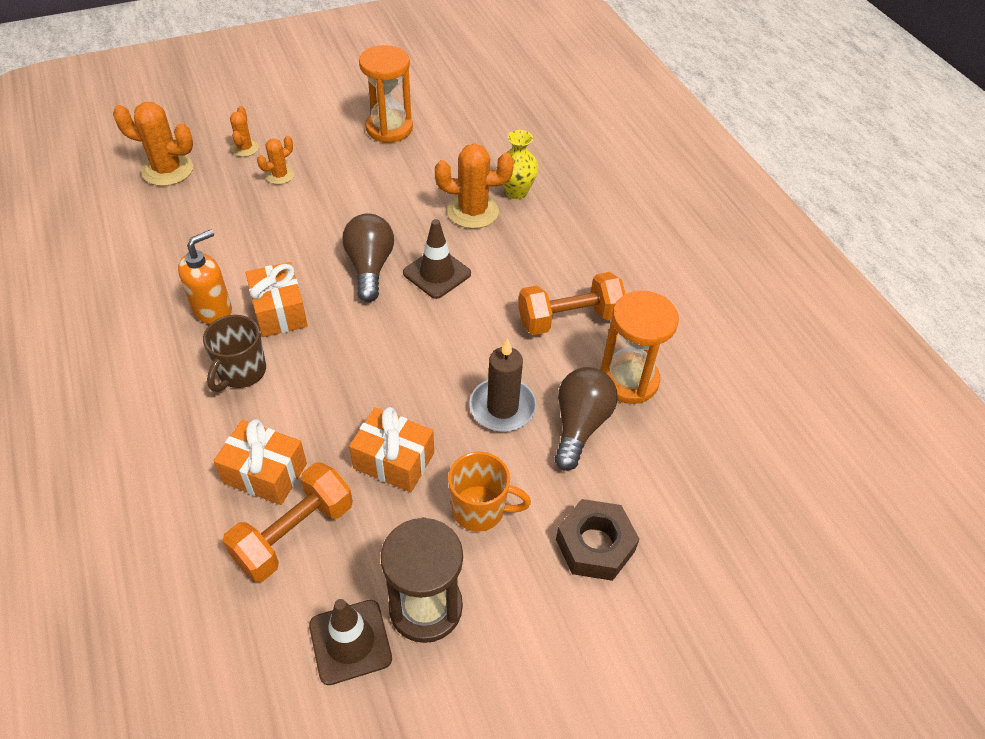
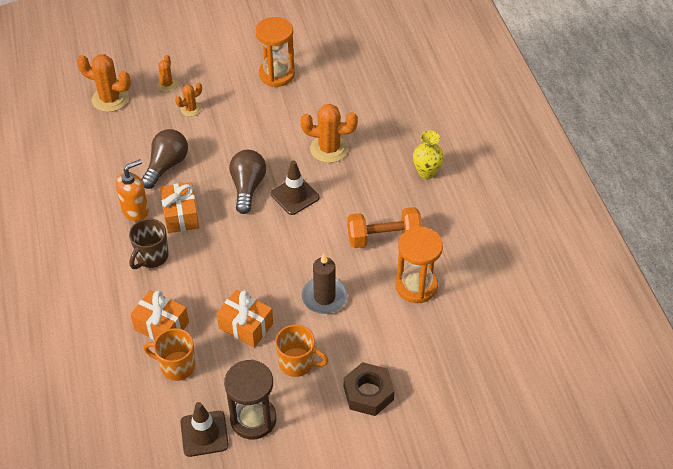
camera: 10 degrees right, 0 degrees up
(294, 534) = (176, 366): orange dumbbell -> orange mug
(516, 192) = (364, 135): yellow vase -> yellow vase (426, 172)
(580, 425) = (375, 314): brown light bulb -> brown light bulb (166, 165)

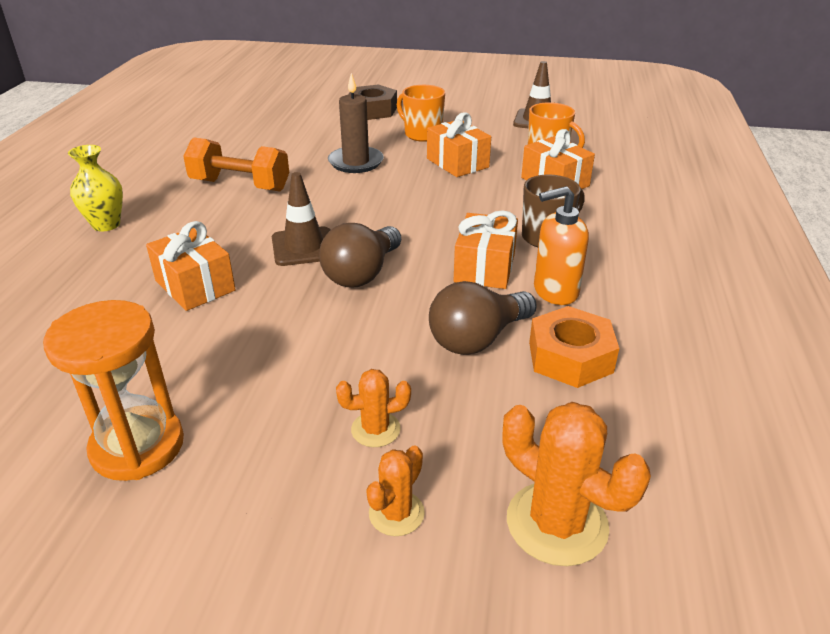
camera: 155 degrees left, 15 degrees down
(119, 170) = (570, 357): none -> orange nut
(253, 419) = (487, 118): brown hourglass -> none
(329, 149) = (195, 286): orange cactus -> orange gift
(416, 286) = (253, 149): orange hourglass -> none

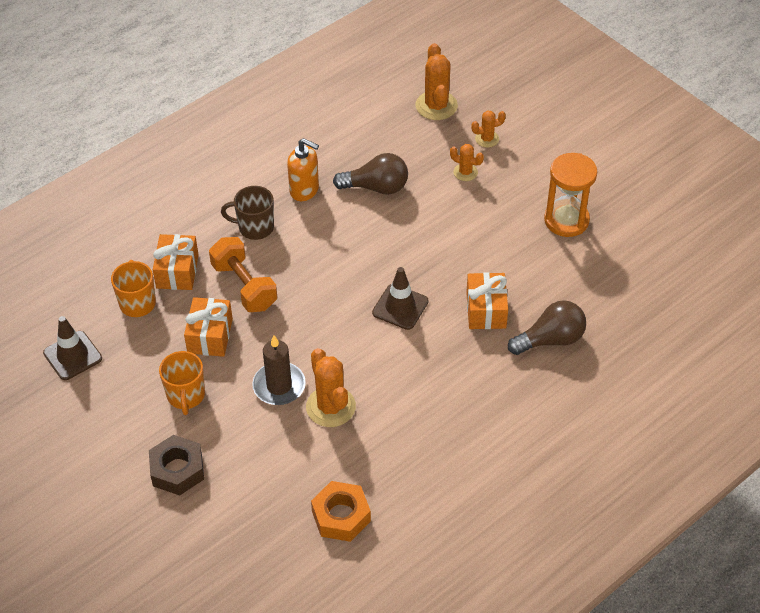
camera: 140 degrees left, 15 degrees up
(106, 224) = (508, 413): yellow vase -> none
(240, 185) = (388, 408): orange dumbbell -> orange dumbbell (244, 286)
(295, 168) = (331, 407): none -> orange cactus
(362, 273) = (387, 263): brown light bulb -> brown light bulb (550, 340)
(484, 268) = (318, 227): orange gift -> none
(570, 357) = (348, 154): orange nut -> orange nut (341, 516)

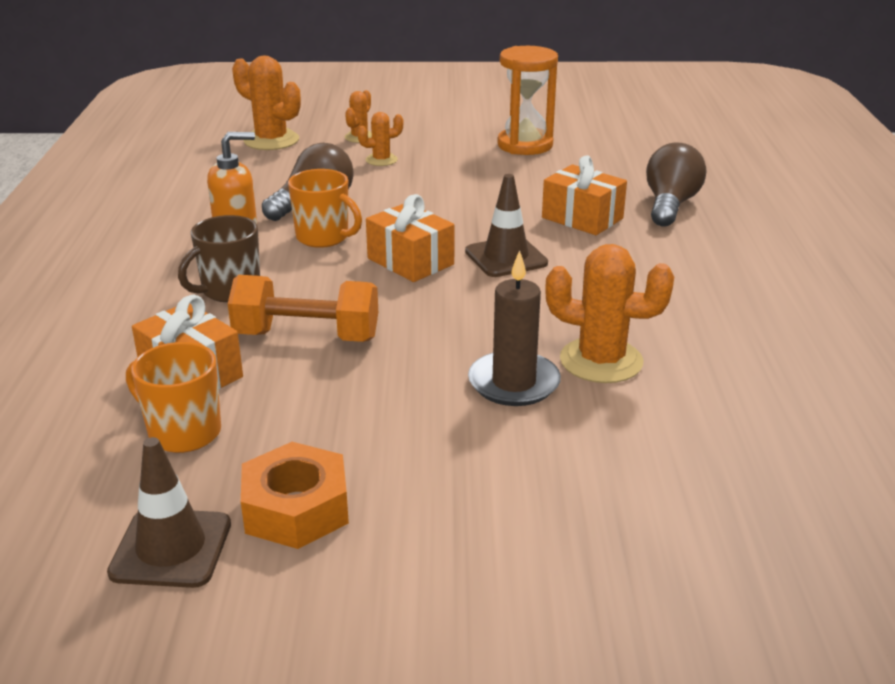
camera: 50 degrees left, 20 degrees down
(177, 470) = (560, 545): brown nut -> none
(186, 396) = (423, 468): orange mug -> orange mug (324, 237)
(210, 336) = (345, 398): orange gift -> orange gift (410, 261)
(341, 516) = (807, 432): orange nut -> orange nut (296, 508)

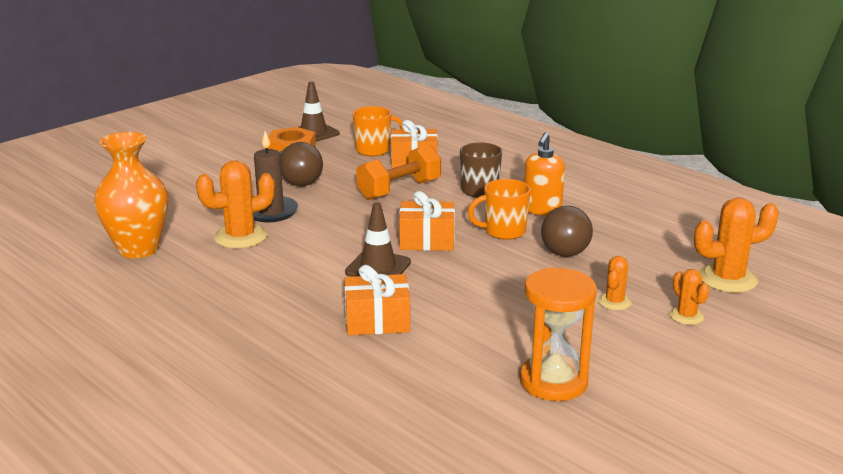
camera: 135 degrees right, 5 degrees down
(670, 205) = (328, 369): brown light bulb -> brown light bulb (298, 180)
(755, 405) = (138, 249): none -> orange vase

